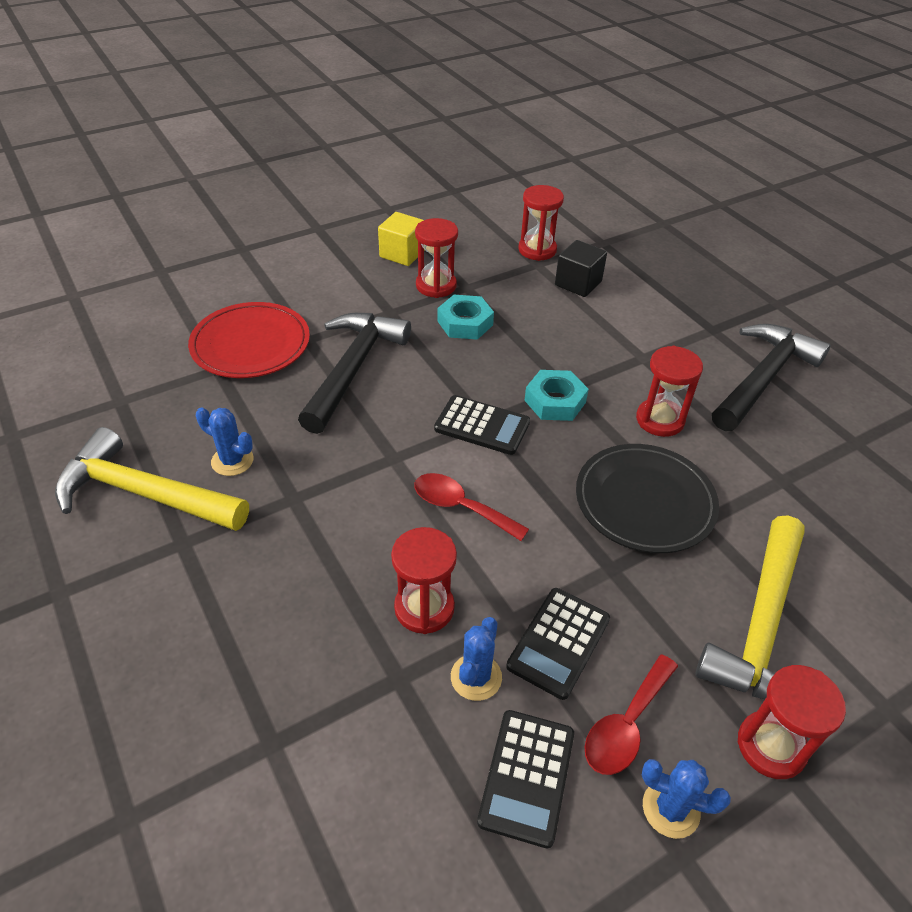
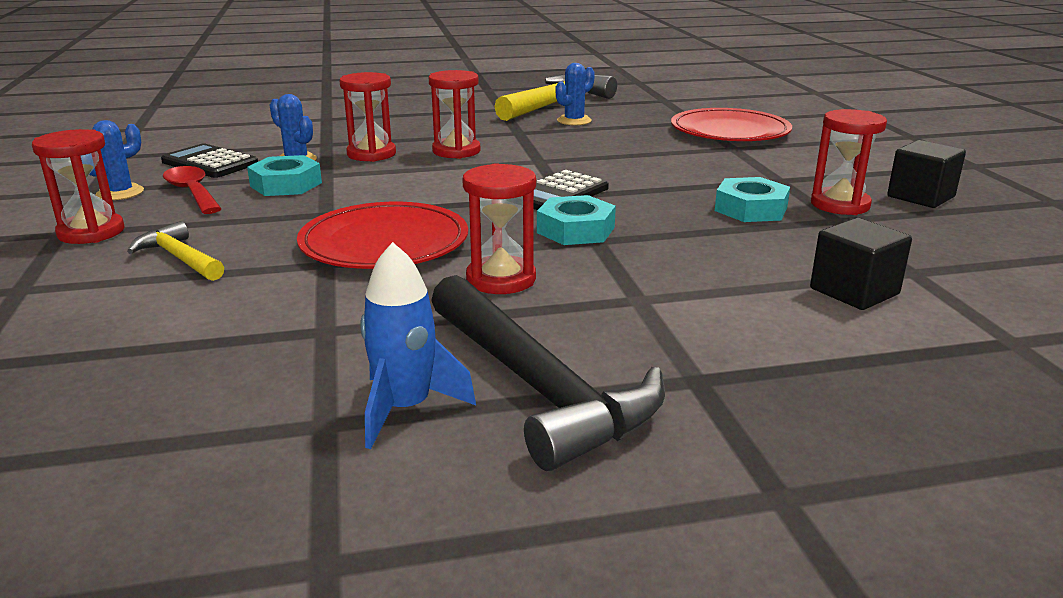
camera: 110 degrees right, 20 degrees down
(353, 368) = (678, 158): black hammer -> none
(402, 254) = (920, 197): yellow cube -> black cube
(461, 507) = (458, 174): red spoon -> none
(537, 250) = (961, 279): red hourglass -> red hourglass (456, 151)
(558, 642) = (286, 184): black calculator -> turquoise nut
(644, 501) = (384, 243): black plate -> red plate
(761, 627) = (179, 258): yellow hammer -> yellow hammer, size x0.53
(820, 418) = (405, 409): none -> blue rocket

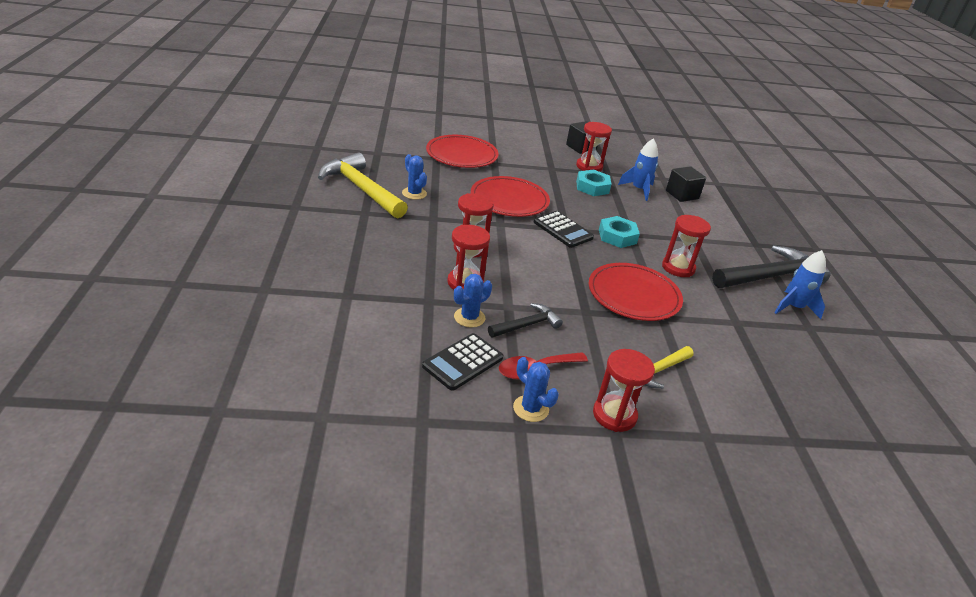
camera: 85 degrees left, 10 degrees up
(286, 184) = (527, 325): turquoise nut -> black hammer
(618, 161) = (509, 200): none -> red plate
(805, 247) = (638, 190): none -> blue rocket

